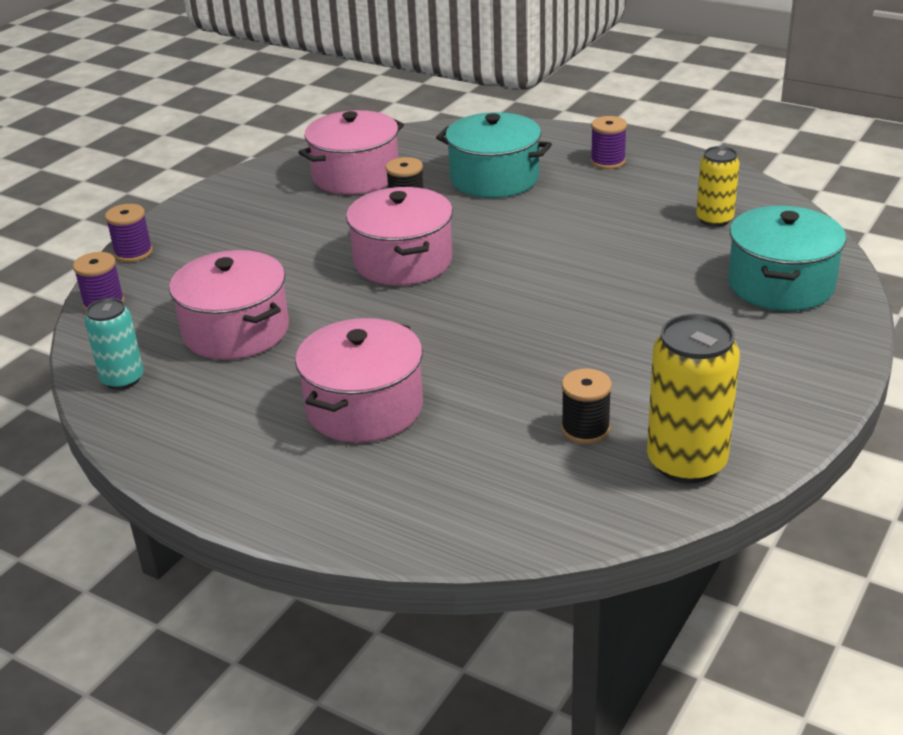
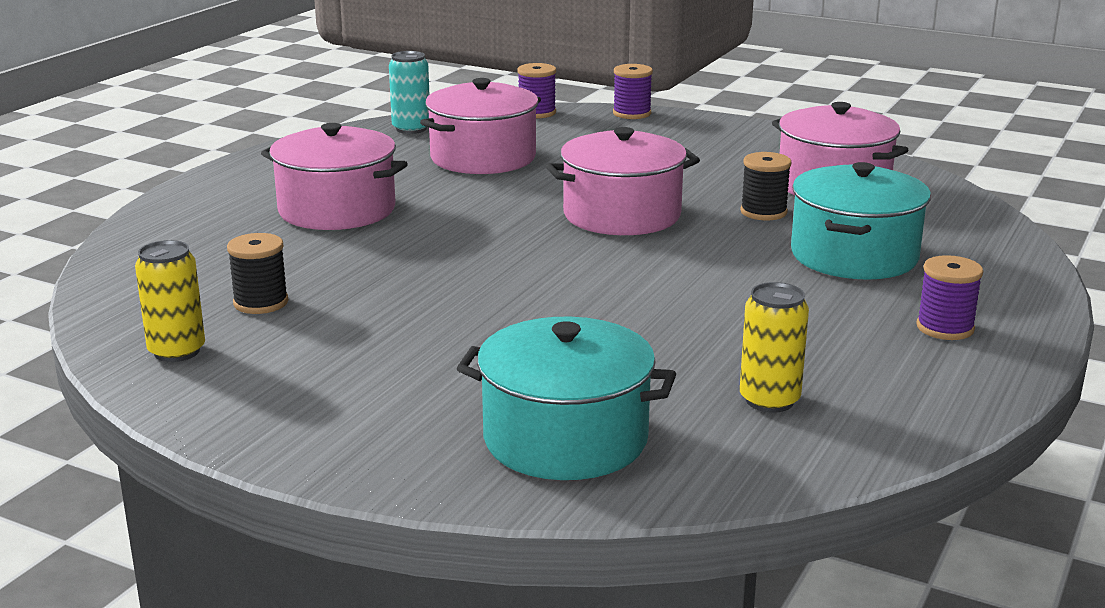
camera: 85 degrees right, 10 degrees down
(686, 462) = (177, 351): yellow can -> yellow can, size x0.62

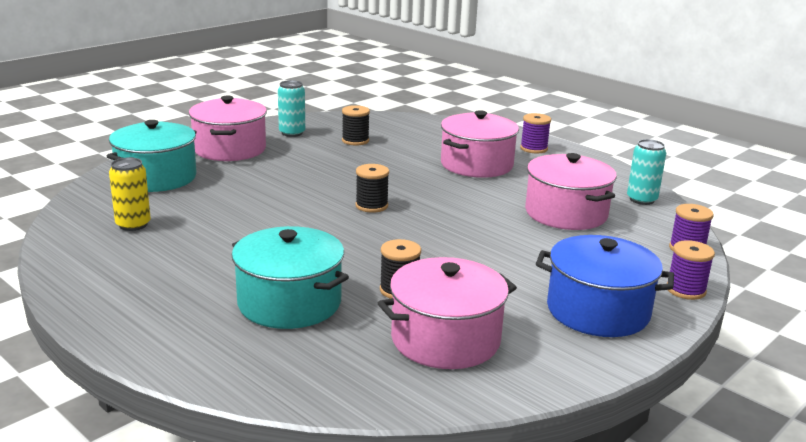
camera: 105 degrees right, 0 degrees up
(177, 351) = (316, 125): yellow can -> none
(236, 365) = (292, 133): none -> turquoise can
(546, 253) = (371, 206): none -> black spool
(622, 215) = (423, 238): pink pot -> pink pot (230, 149)
(709, 139) = (598, 311): none -> blue pot
(945, 328) = (150, 299): purple spool -> purple spool (534, 148)

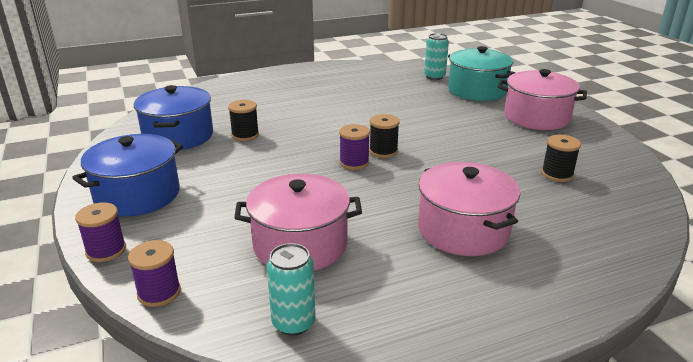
camera: 115 degrees right, 5 degrees up
(133, 225) = (399, 80): yellow can -> none
(289, 303) = (265, 105): turquoise pot -> none
(292, 133) = (583, 147): turquoise can -> turquoise can (434, 77)
(445, 339) = (178, 136): pink pot -> blue pot
(534, 148) = (514, 297): purple spool -> purple spool (354, 162)

